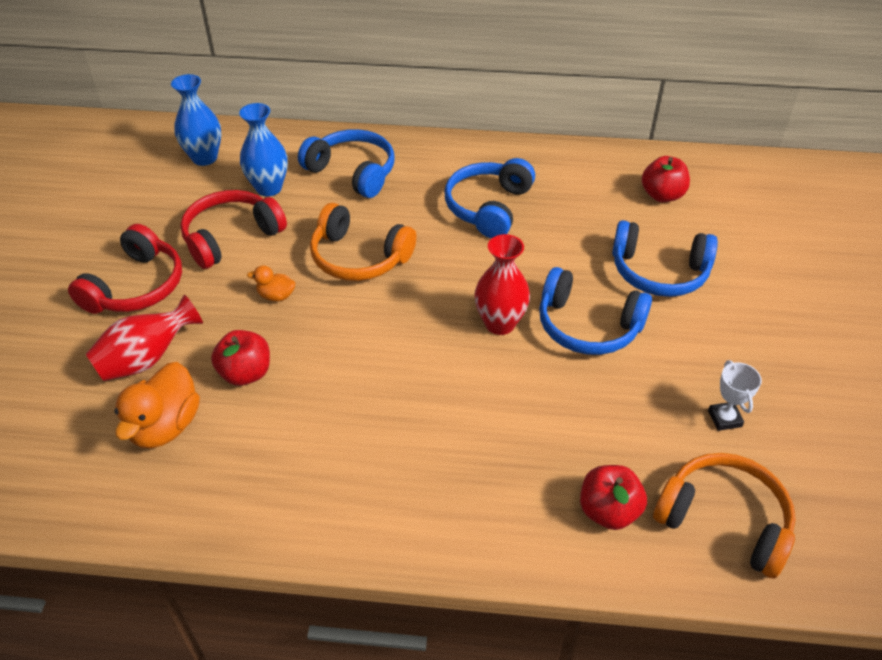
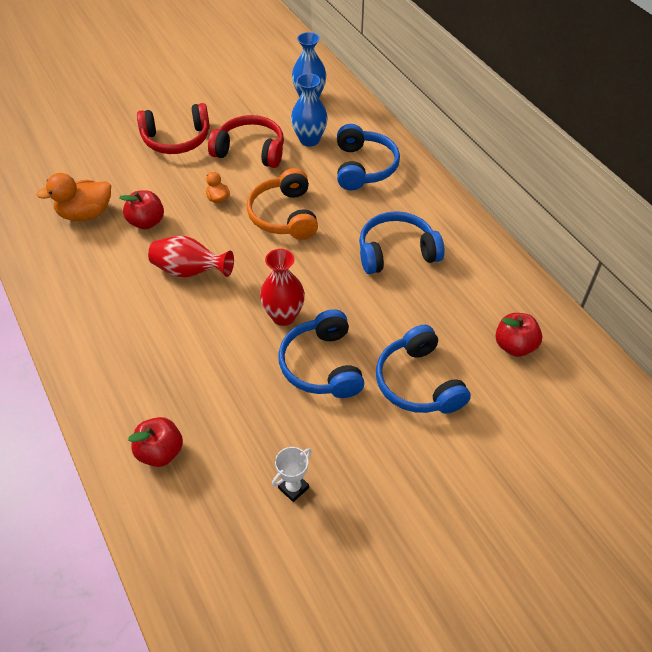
camera: 55 degrees right, 5 degrees up
(147, 359) = (127, 177): red vase -> red vase (190, 271)
(724, 520) = (195, 524): orange headphones -> none

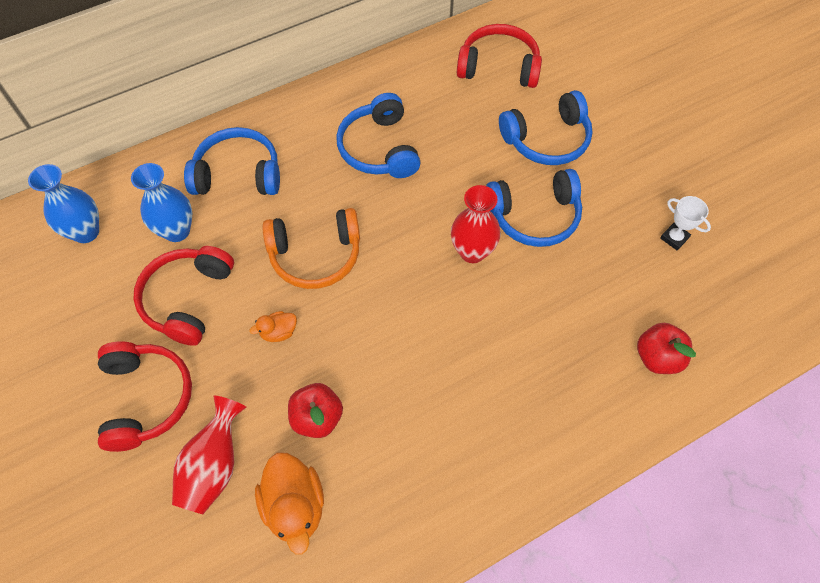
camera: 90 degrees left, 10 degrees up
(190, 271) = (407, 354): red vase -> red vase (214, 466)
(514, 346) = (498, 67): red apple -> red headphones

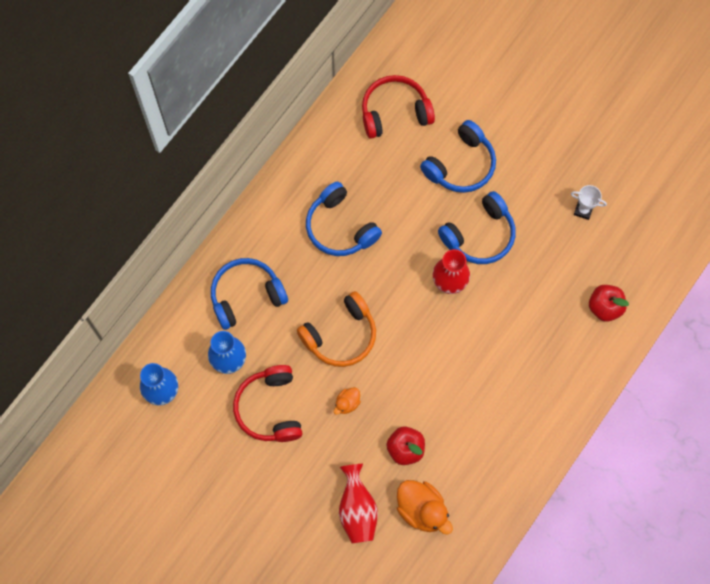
camera: 25 degrees left, 10 degrees up
(145, 398) = (285, 488): red headphones -> none

